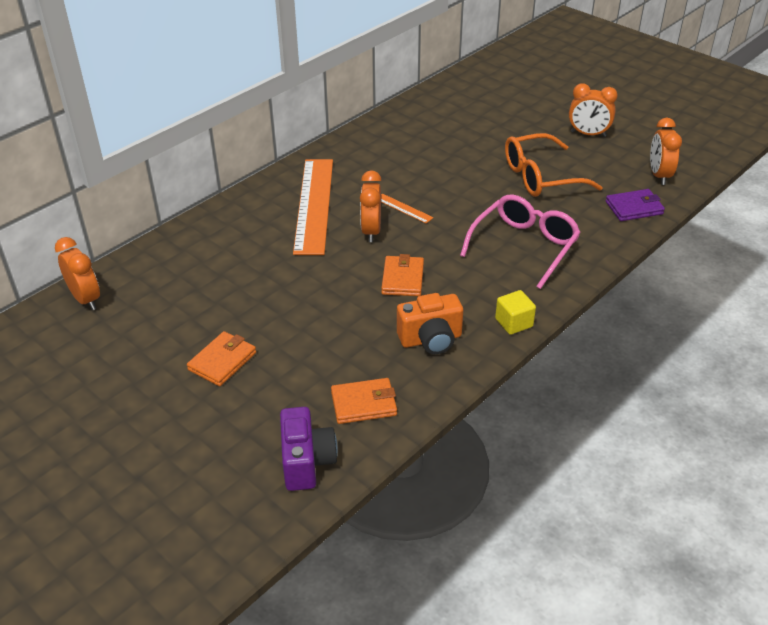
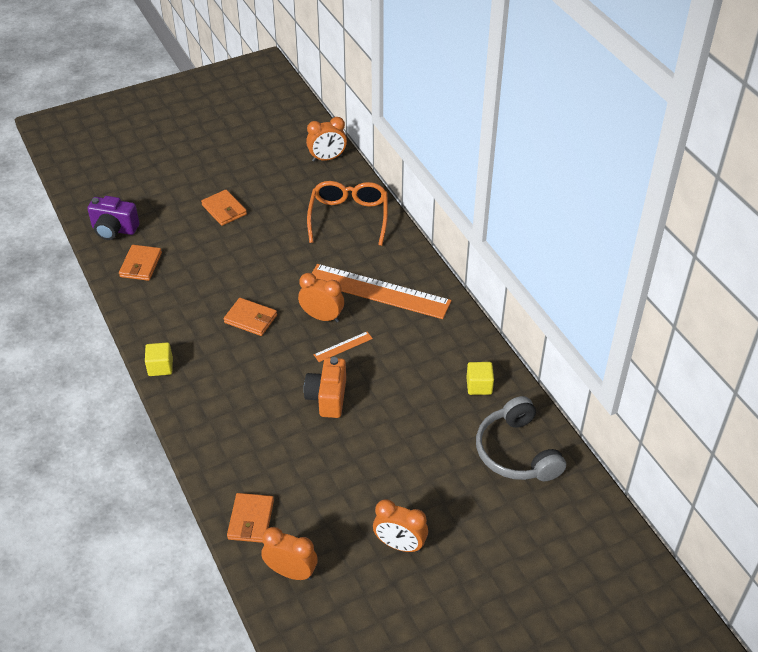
camera: 110 degrees right, 5 degrees up
(403, 129) = (479, 386): none -> yellow cube
(431, 339) = (175, 314): orange camera -> orange camera (327, 398)
(460, 102) = (516, 452): none -> grey headphones
(524, 246) = (244, 410): pink glasses -> none
(540, 177) = (340, 465): orange glasses -> orange glasses (349, 217)
(588, 134) = (400, 545): orange clock -> orange clock turned 105 degrees counterclockwise
(634, 208) = (251, 520): purple wallet -> orange wallet

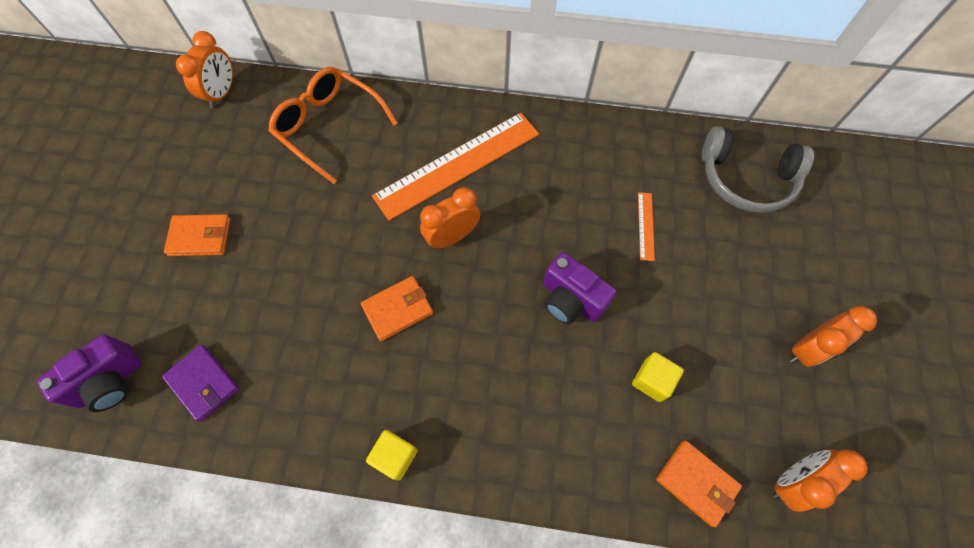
camera: 55 degrees left, 20 degrees up
(141, 265) = (203, 383): orange wallet -> purple wallet
(327, 398) = (571, 300): orange camera -> purple camera
(343, 346) = (509, 242): orange ruler -> orange ruler (645, 226)
(479, 386) = (646, 158): yellow cube -> yellow cube (652, 380)

